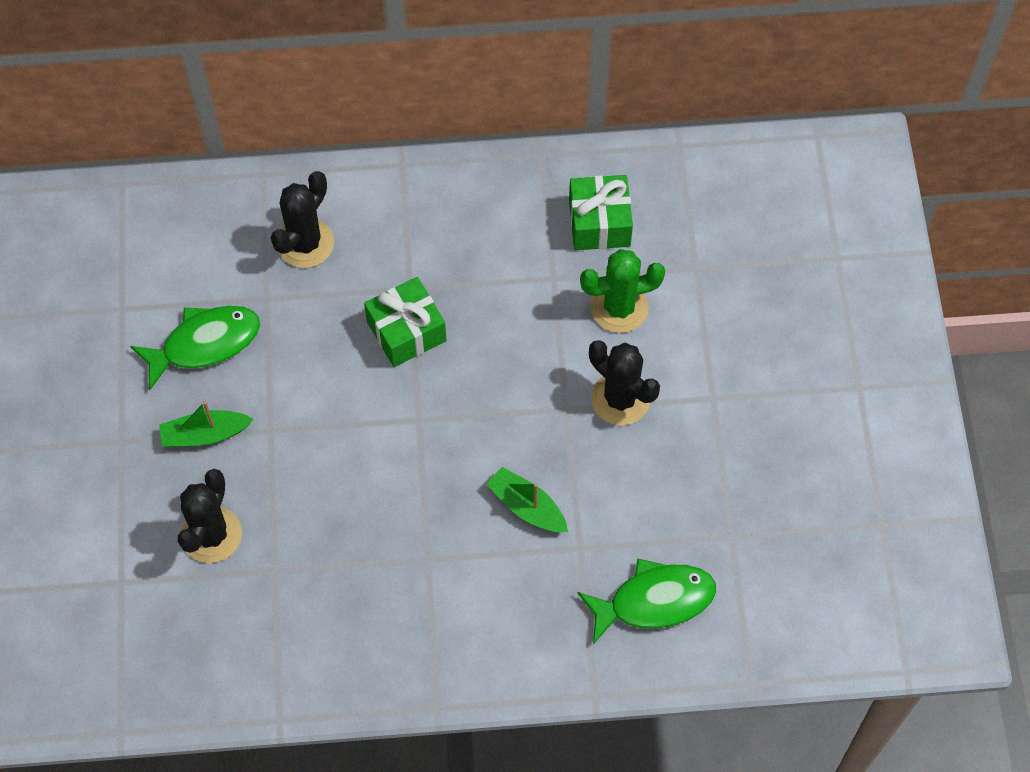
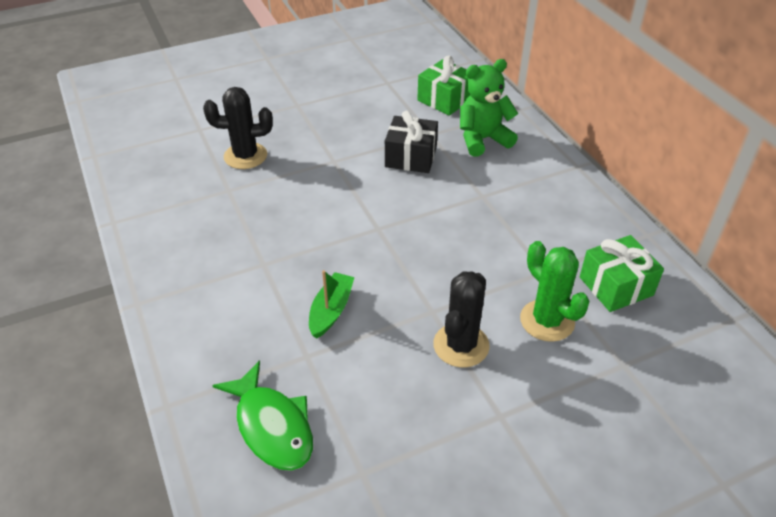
camera: 70 degrees right, 20 degrees down
(205, 344) = (382, 118): green fish -> none
(205, 434) = (317, 135): green boat -> none
(303, 338) = (411, 157): none -> black gift
(305, 243) = (482, 139): black cactus -> green teddy bear
(406, 331) = (446, 203): green gift -> green gift (445, 99)

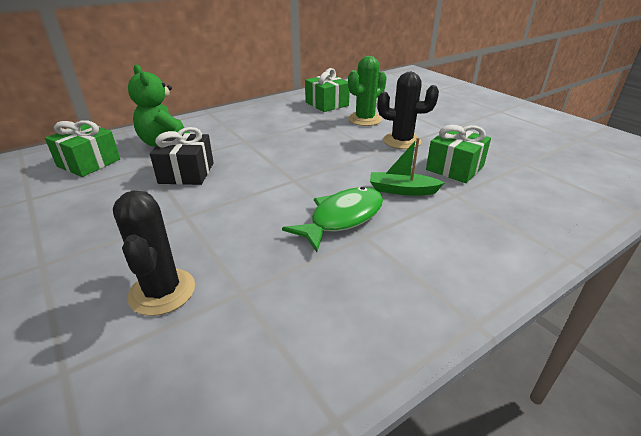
camera: 100 degrees left, 10 degrees down
(272, 426) = (529, 200): green fish -> green fish (342, 218)
(369, 379) = (454, 168): none -> green gift

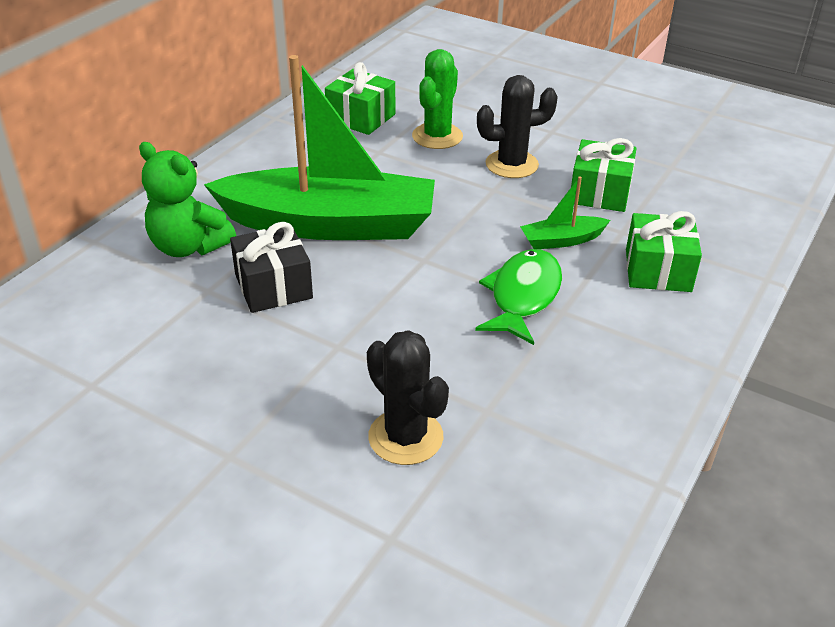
camera: 25 degrees left, 5 degrees up
(89, 163) = (108, 308): green gift -> green gift (658, 270)
(255, 149) = (330, 224): none -> green boat

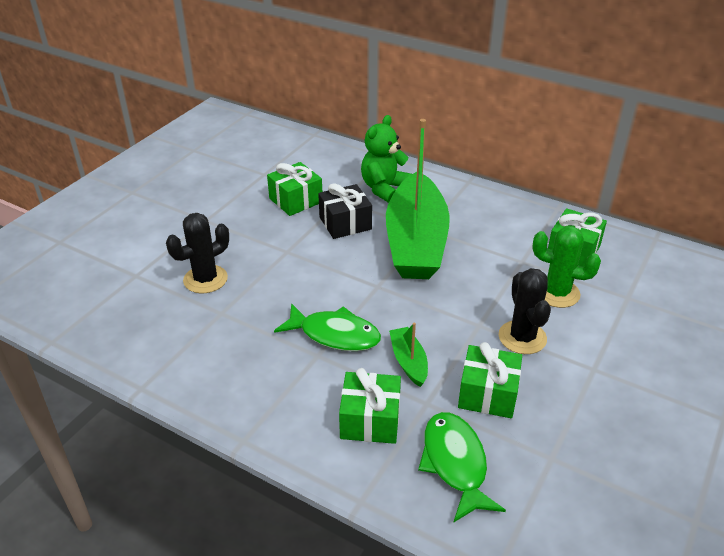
camera: 90 degrees right, 0 degrees up
(195, 340) = (296, 200): none -> green gift
(697, 219) = (455, 463): none -> green fish

